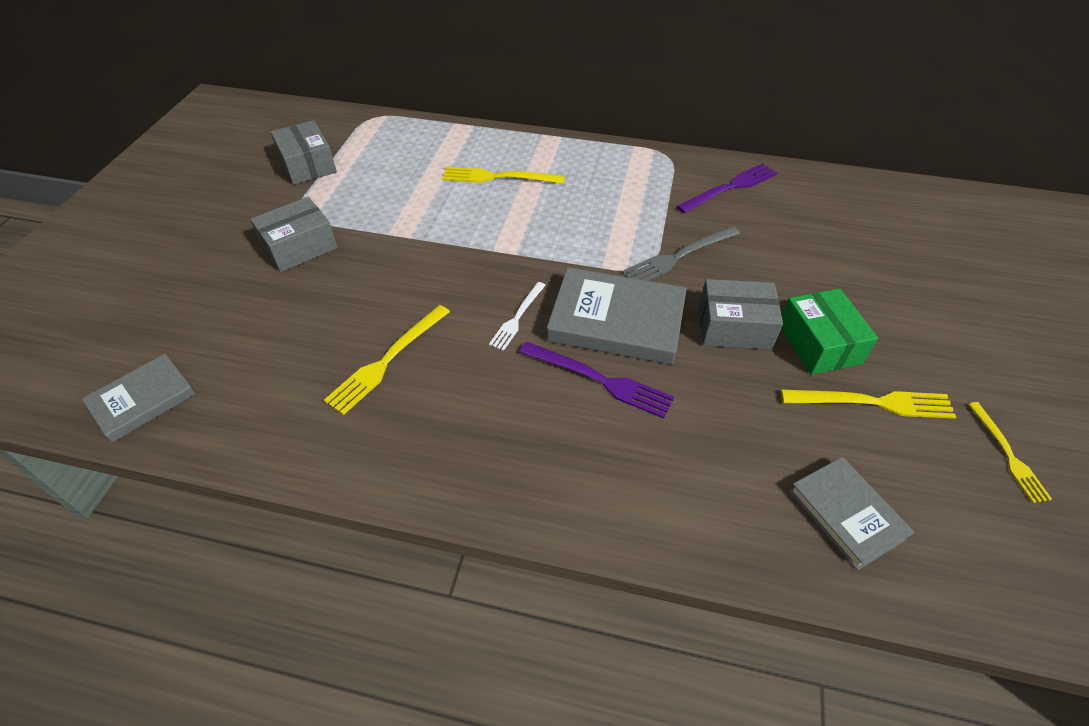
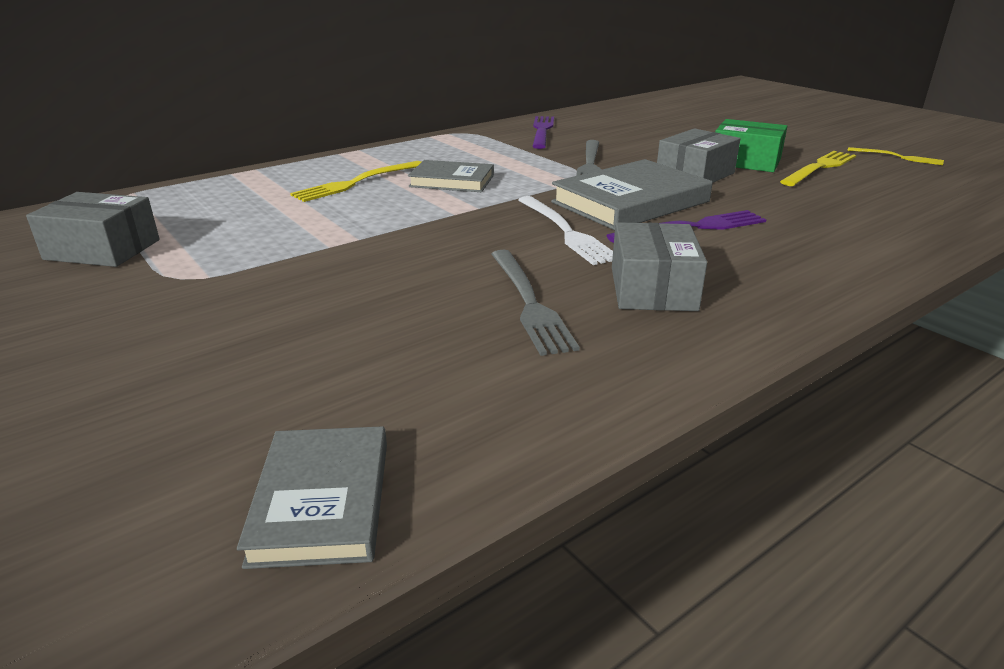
camera: 50 degrees left, 20 degrees down
(299, 247) = (241, 295): grey box -> grey box (653, 288)
(387, 360) = (529, 302): yellow fork -> grey fork
(517, 317) = (565, 231): white fork -> white fork, size x1.54
(846, 514) = (917, 204): grey book -> grey book (452, 181)

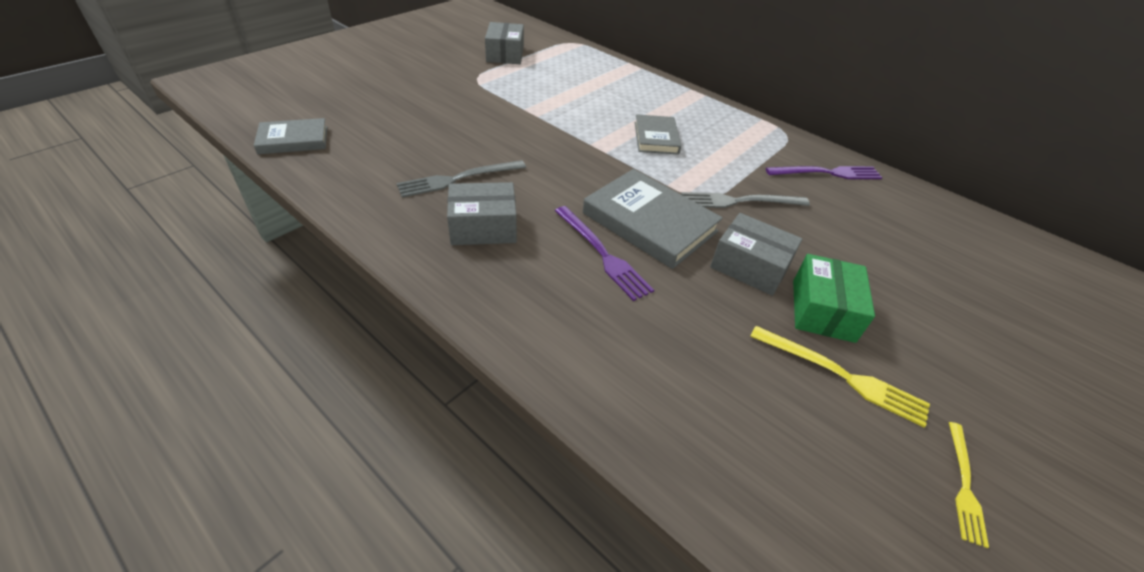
camera: 75 degrees right, 15 degrees up
(357, 182) = (633, 103): yellow fork -> none
(565, 231) = (573, 190): white fork -> none

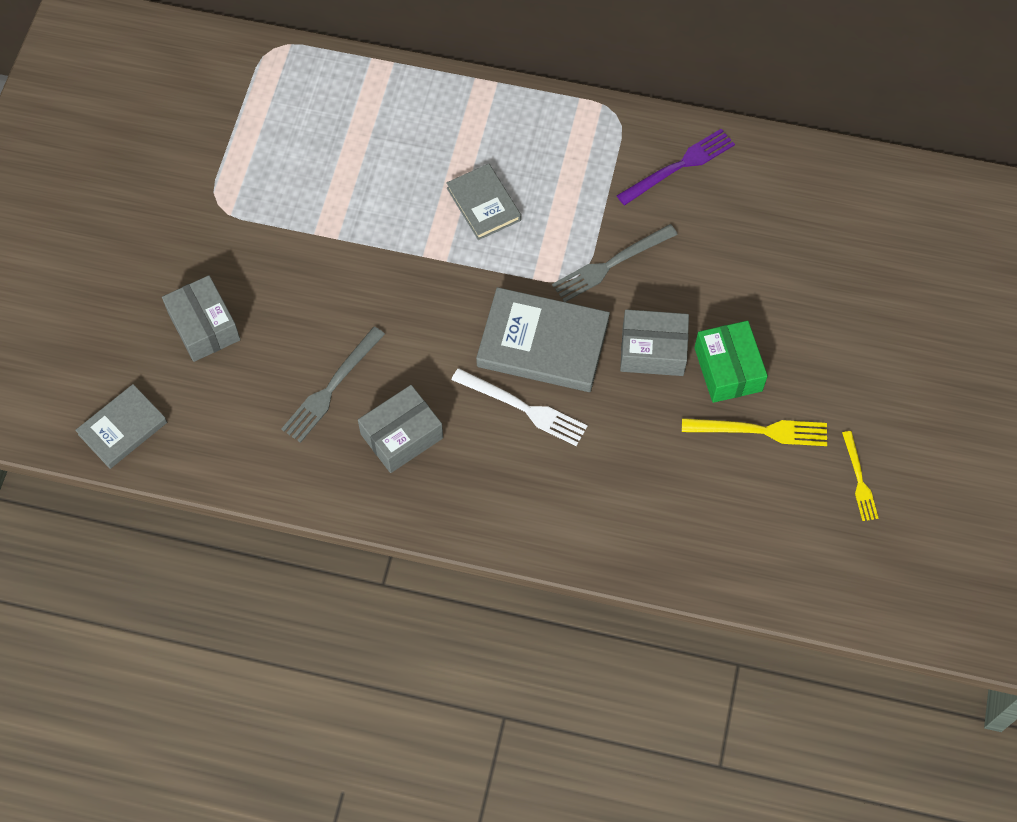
camera: 25 degrees left, 20 degrees up
(505, 54) = (211, 130): grey box -> grey box (204, 326)
(602, 254) = (523, 408): purple fork -> white fork

